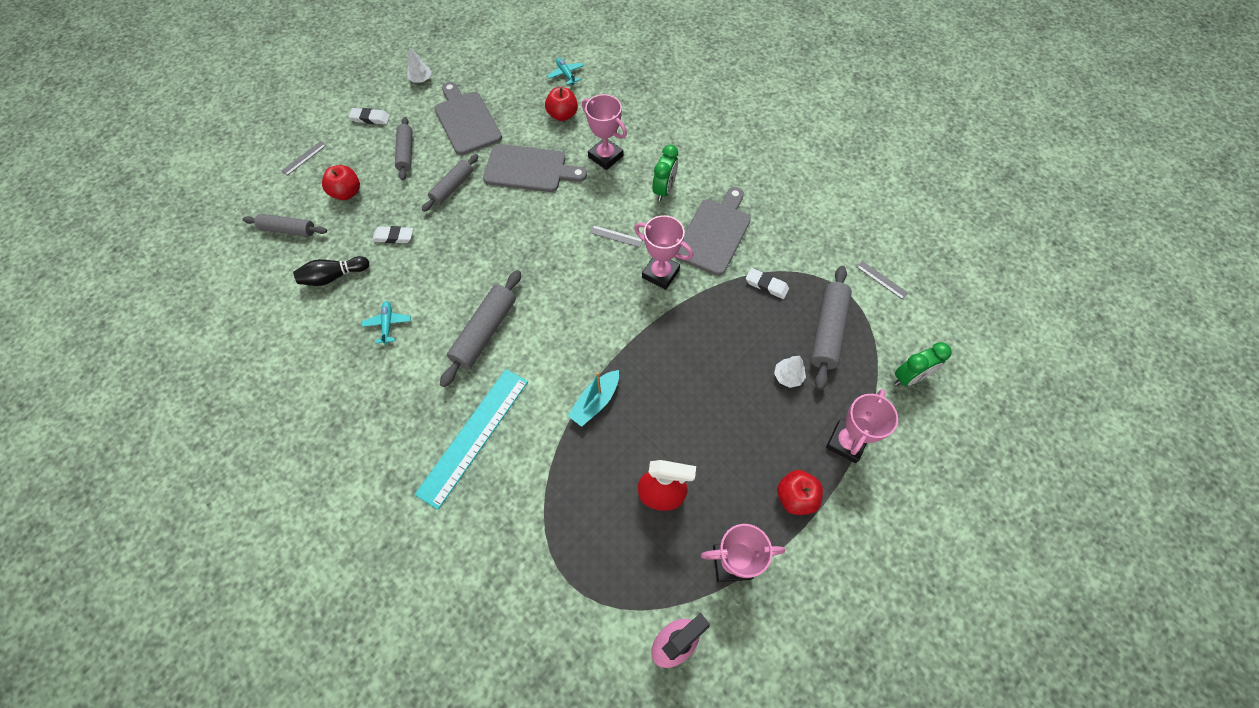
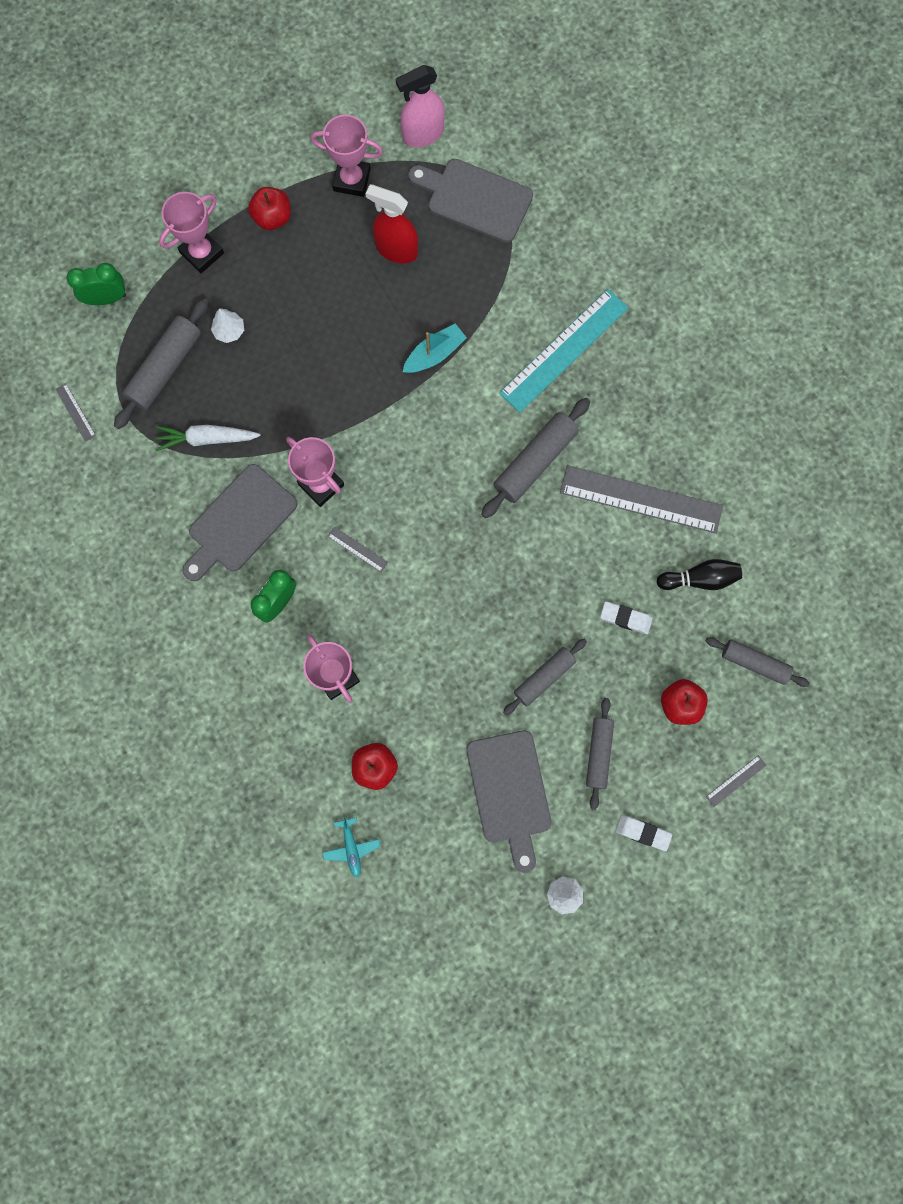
camera: 165 degrees left, 15 degrees up
(388, 324) = (641, 499): turquoise plane -> grey ruler
(529, 169) = (440, 681): grey cutting board -> grey cutting board (475, 199)
(766, 285) = (207, 439): white eraser -> white carrot

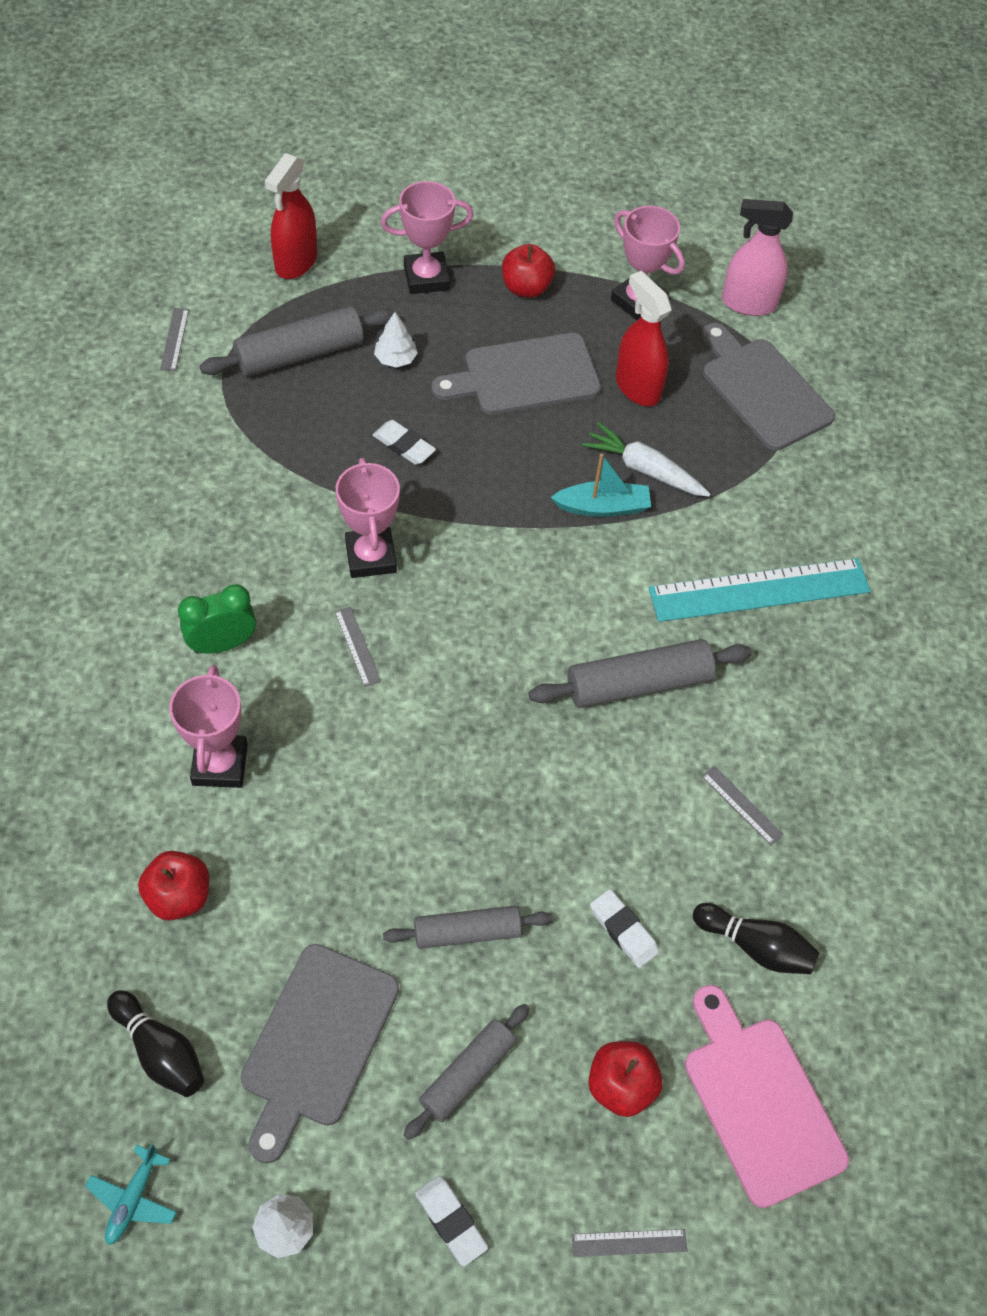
camera: 30 degrees right, 20 degrees down
(106, 298) = (296, 262): green clock -> red spray bottle
(207, 439) = (286, 441): white carrot -> white carrot (644, 469)
(239, 522) = (250, 538): grey cutting board -> grey cutting board (525, 375)
(282, 392) = (404, 445): none -> white eraser
(351, 848) = (71, 972): turquoise plane -> turquoise plane (133, 1199)
(432, 854) = (160, 1051): none -> black bowling pin
(641, 499) = (741, 805): grey ruler -> grey ruler, size x0.41
(754, 663) = (760, 1102): grey rolling pin -> pink cutting board

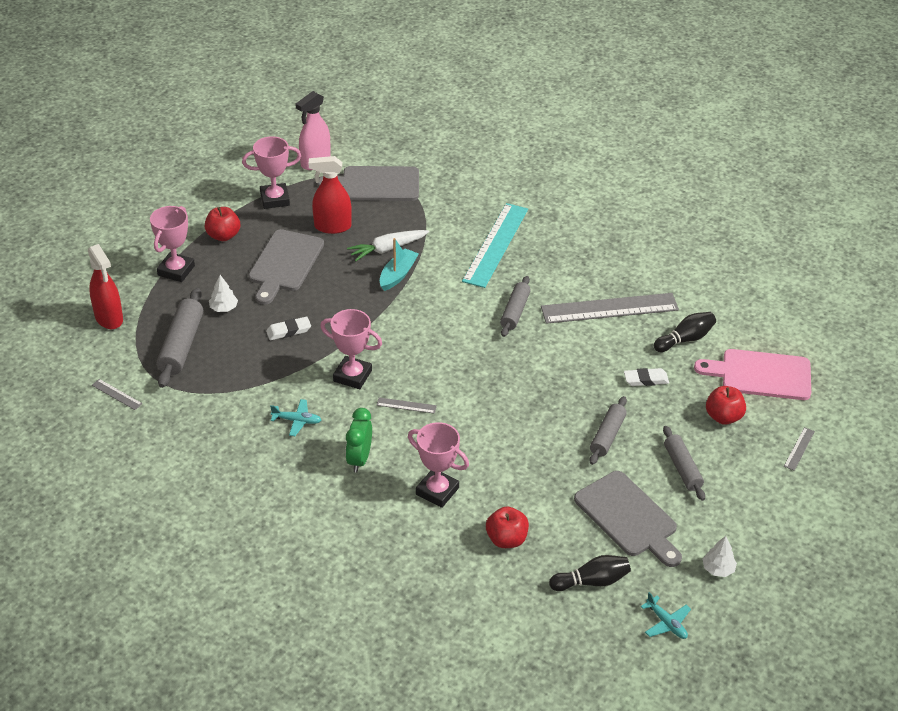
camera: 55 degrees left, 15 degrees down
(248, 540) = (297, 421): none -> turquoise plane
(451, 1221) = (752, 506): white eraser -> none
(638, 684) = (515, 311): grey rolling pin -> grey rolling pin, size x0.66
(741, 805) = (609, 308): grey ruler -> grey ruler, size x2.45

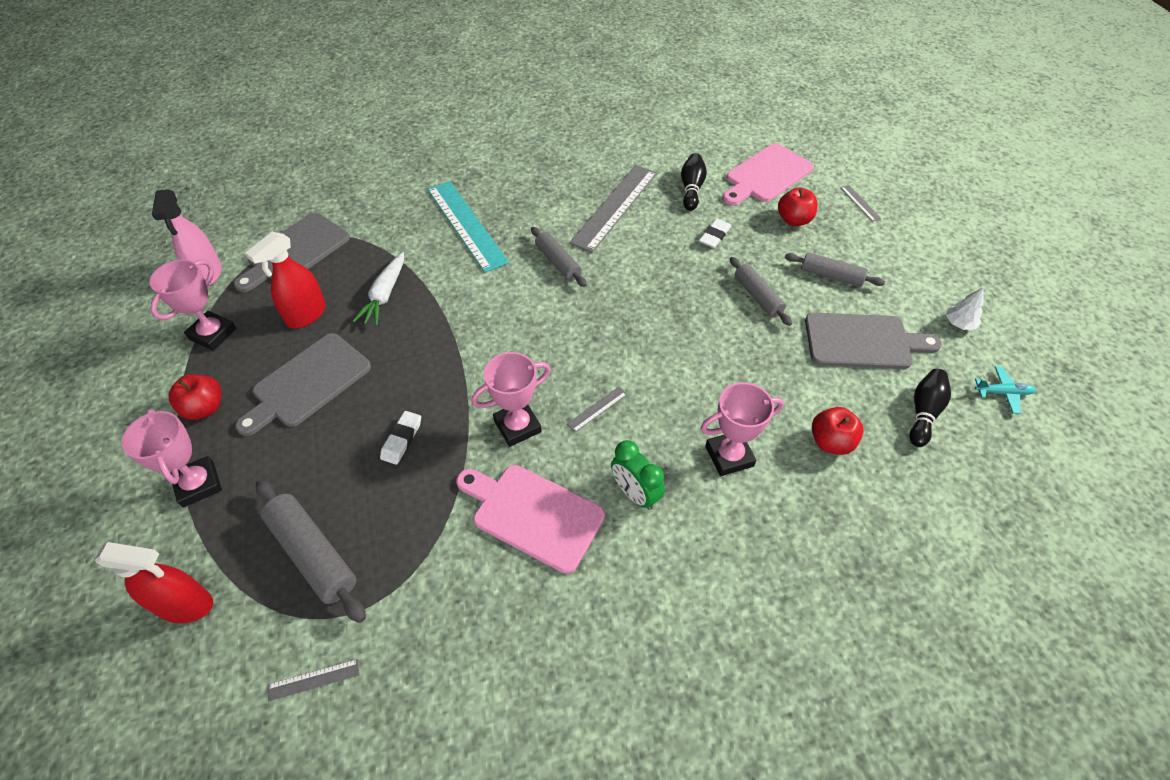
camera: 50 degrees left, 10 degrees up
(223, 308) = (305, 476): white tree -> none
(284, 264) = (308, 383): grey cutting board -> grey cutting board turned 75 degrees clockwise
(297, 421) = (533, 514): turquoise plane -> pink cutting board
(398, 275) = (425, 308): turquoise boat -> none

